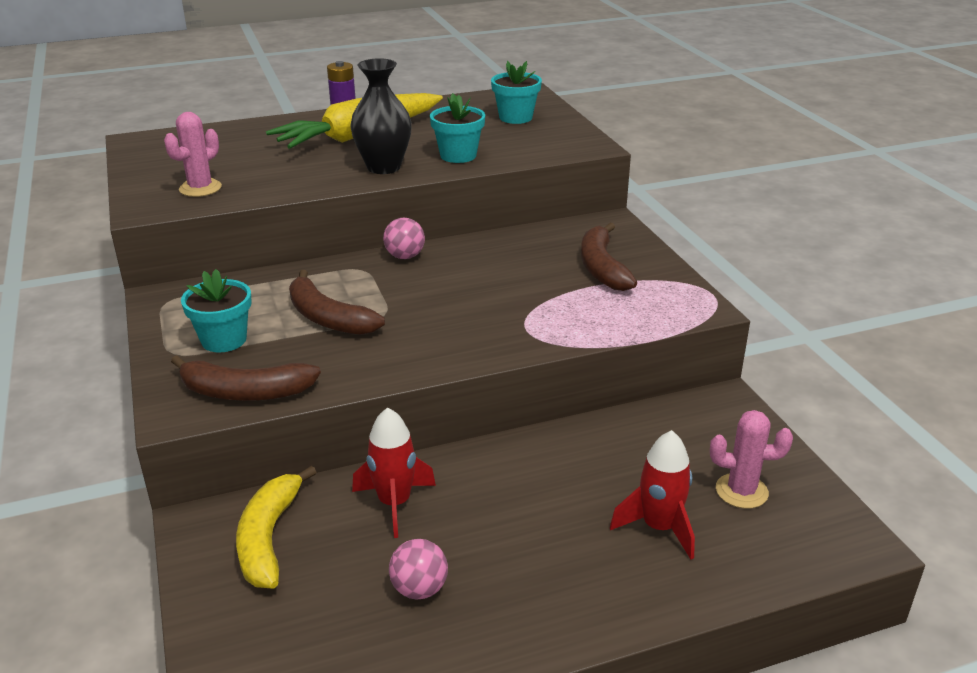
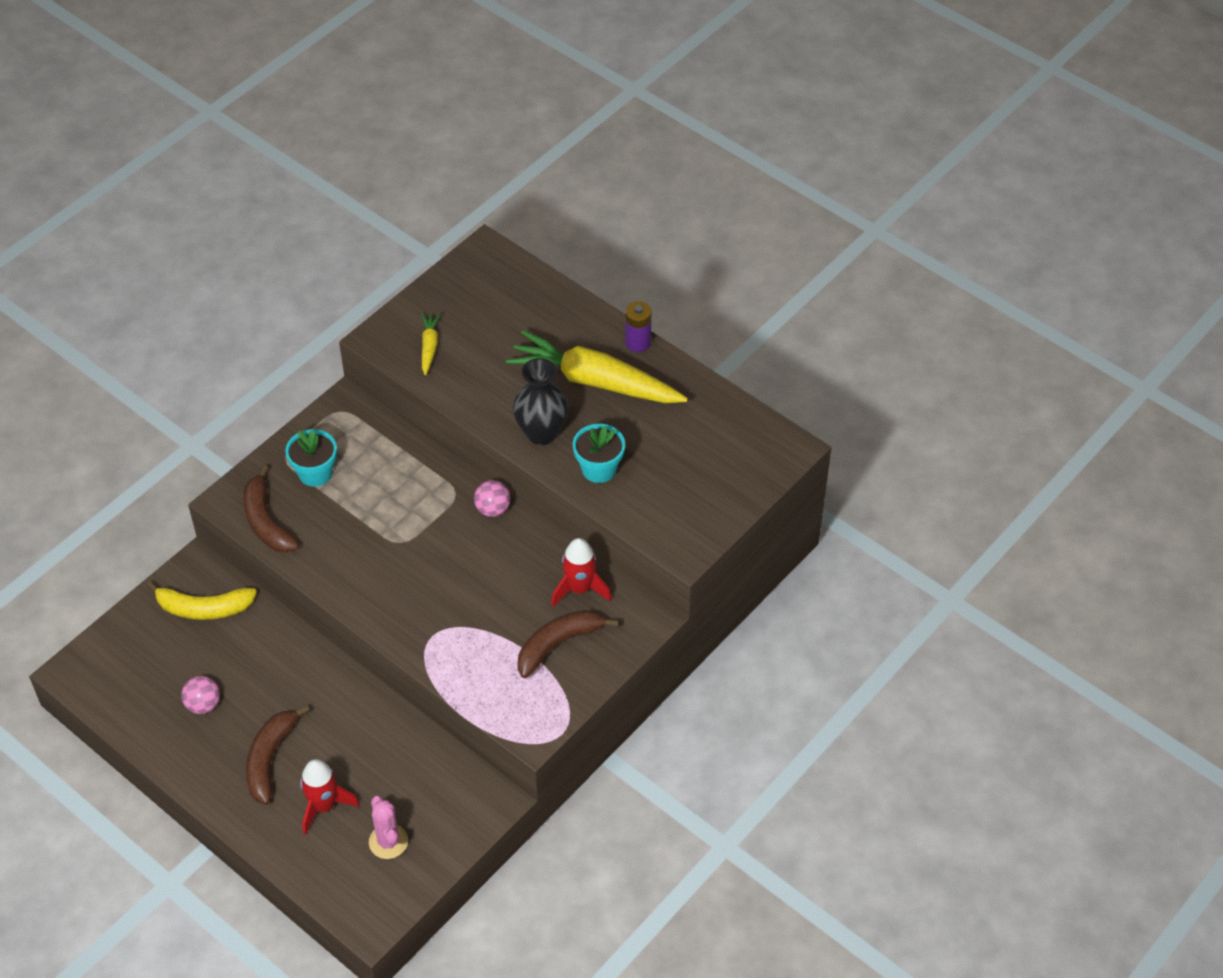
camera: 60 degrees right, 20 degrees up
(200, 188) = (429, 346): pink cactus -> yellow carrot
(269, 538) = (203, 608): yellow banana -> yellow banana turned 150 degrees counterclockwise
(327, 318) = (376, 512): brown banana -> brown banana (270, 758)
(394, 503) = (267, 654): red rocket -> red rocket (579, 589)
(515, 117) = (716, 468): turquoise flower pot -> none

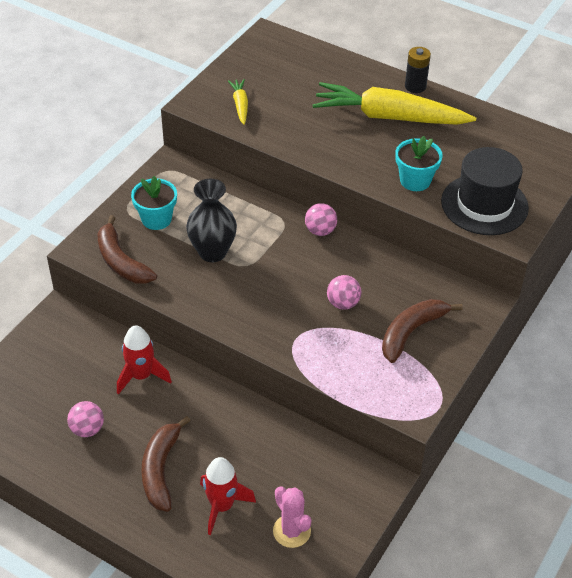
camera: 10 degrees left, 5 degrees down
(203, 608) = (71, 347): yellow banana -> none
(493, 601) = (343, 303): none -> pink ball
(541, 433) = (356, 159): black vase -> black vase (212, 252)
(579, 589) = (416, 285): red rocket -> red rocket (141, 376)
(638, 342) = (415, 86): purple battery -> black battery
(667, 508) = (484, 204): none -> black hat

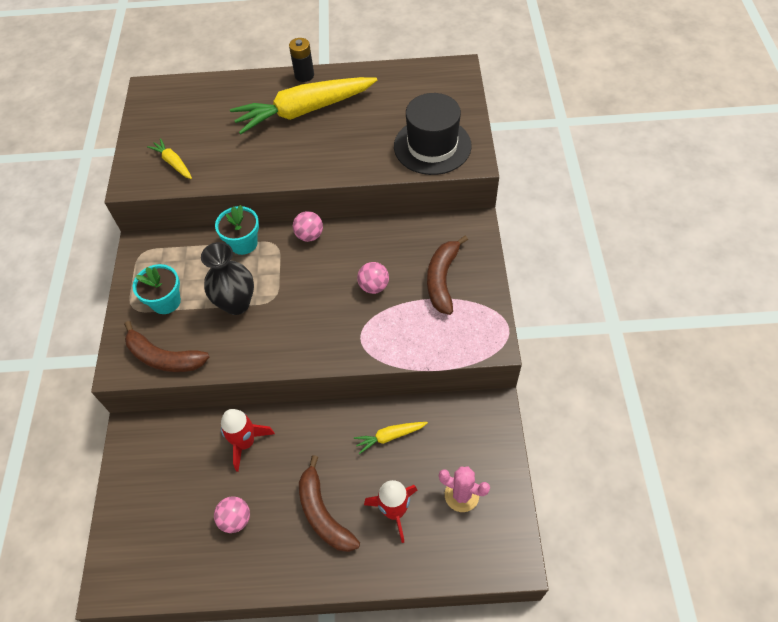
camera: 30 degrees left, 10 degrees up
(267, 445) = (389, 437): none -> yellow carrot
(415, 180) = (366, 154): turquoise flower pot -> turquoise flower pot (243, 243)

